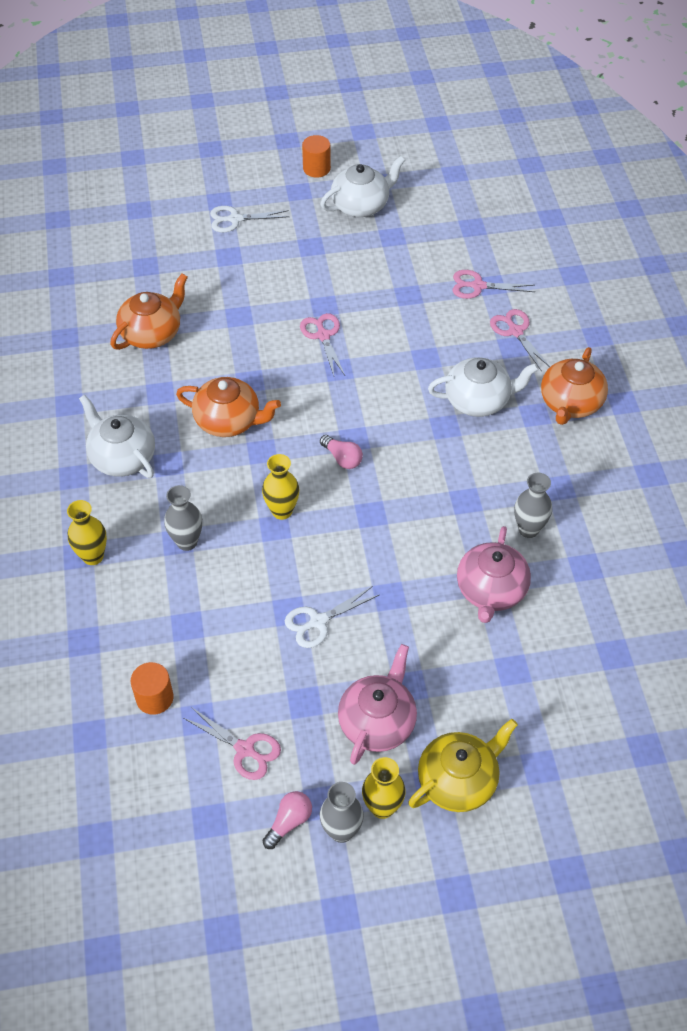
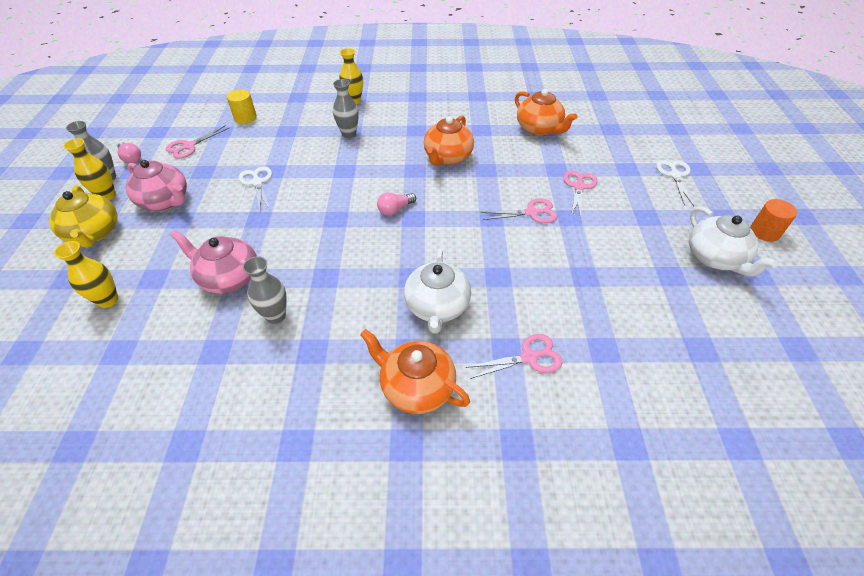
camera: 100 degrees right, 5 degrees down
(122, 457) = (427, 113): white teapot -> none
(154, 698) = (245, 118): orange cylinder -> yellow cylinder
(282, 511) = (356, 175): yellow vase -> yellow vase (108, 300)
(478, 286) = (600, 336): pink scissors -> pink scissors (579, 187)

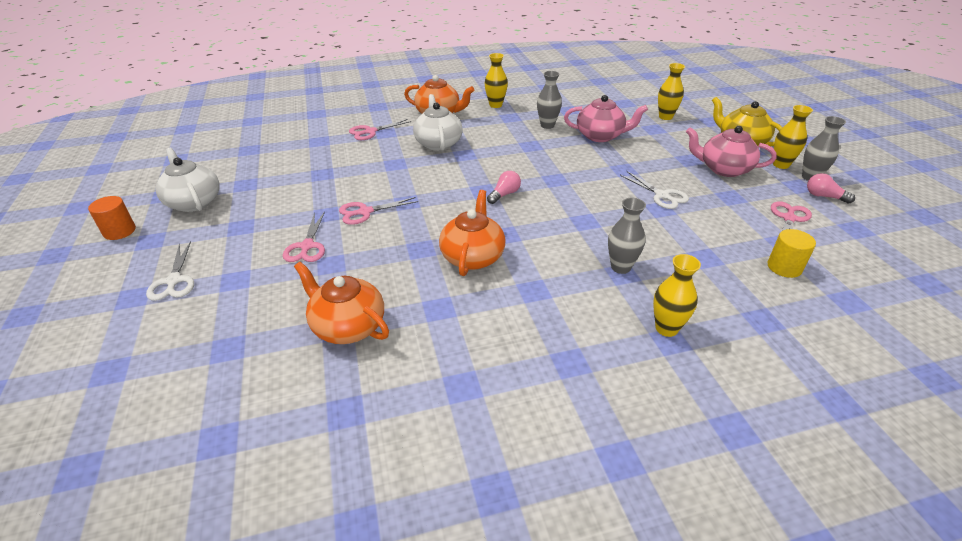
camera: 165 degrees right, 10 degrees down
(314, 395) = (495, 105): none -> yellow vase

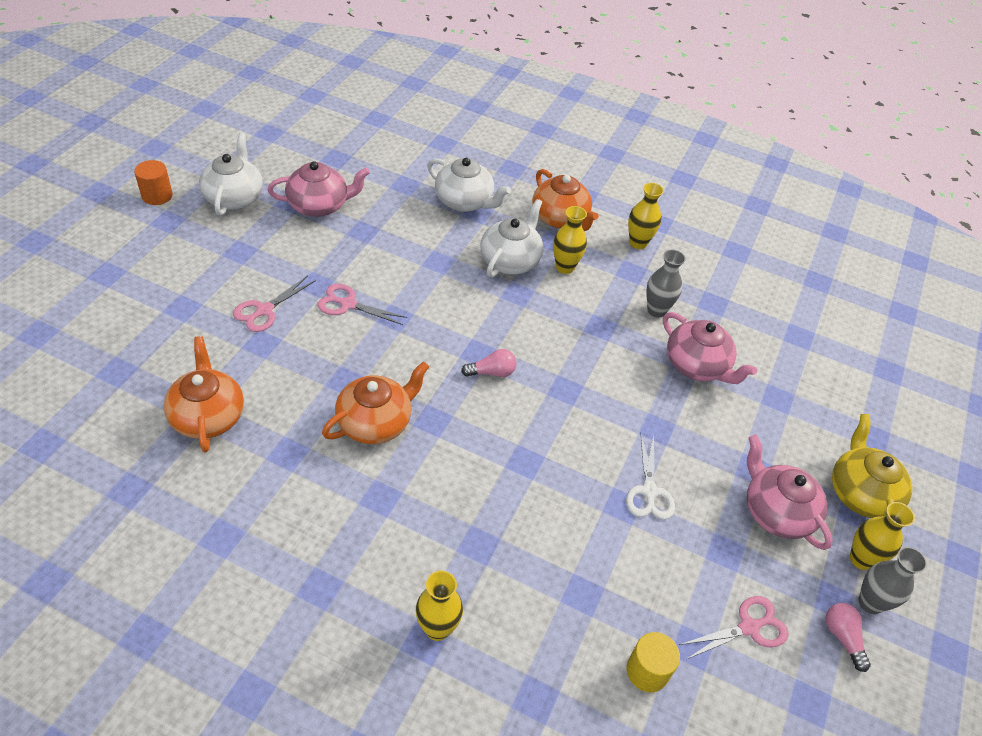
camera: 35 degrees right, 10 degrees up
(174, 281) = (144, 277): white scissors -> none
(270, 176) = (319, 205): none -> pink teapot
(370, 131) = (465, 202): pink scissors -> white teapot
(620, 267) = (486, 537): grey vase -> none
(665, 117) = (820, 391): yellow vase -> yellow vase (565, 267)

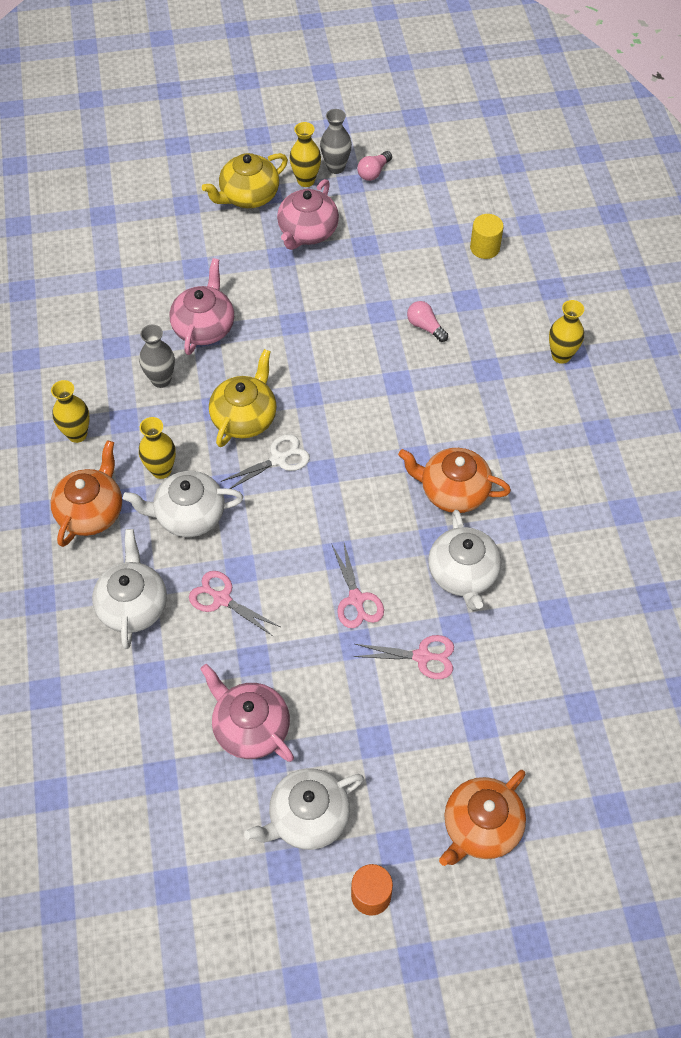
camera: 120 degrees left, 10 degrees up
(208, 416) = (554, 603): orange teapot -> orange teapot (481, 827)
(298, 377) = (463, 574): none -> white teapot
(492, 372) = (334, 450): pink light bulb -> pink light bulb (425, 327)
(574, 337) = (245, 417): none -> yellow teapot
(649, 491) = (355, 302): white scissors -> white scissors (278, 459)
(749, 627) = (409, 214): pink scissors -> pink scissors (222, 599)

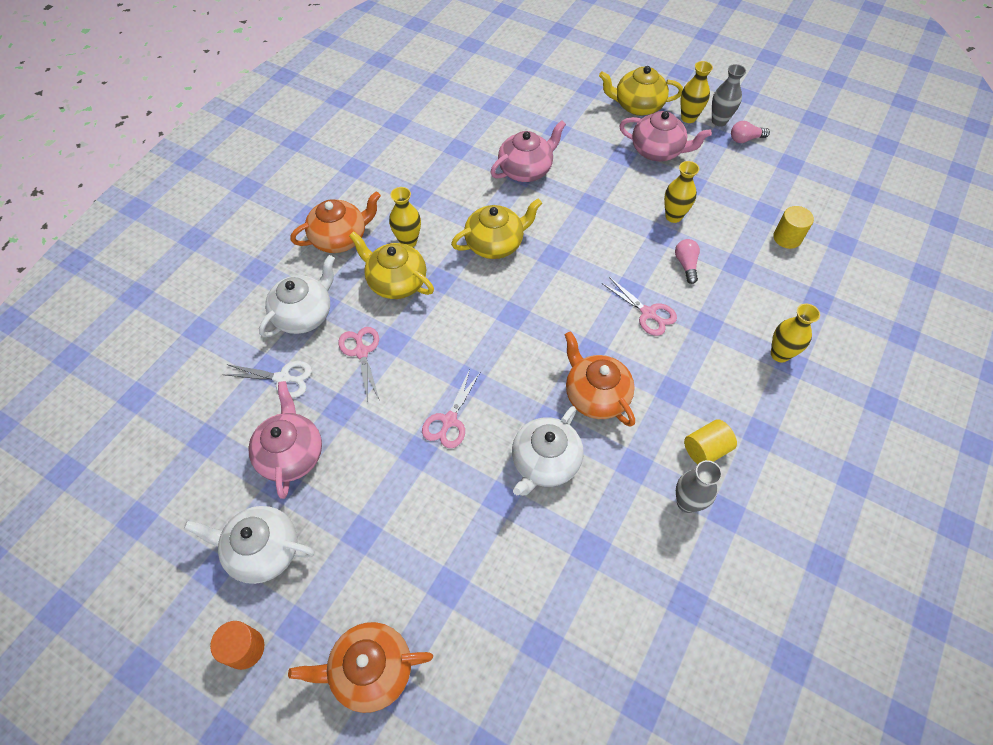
camera: 40 degrees right, 0 degrees up
(77, 434) = (380, 185): yellow vase -> yellow vase (673, 216)
(161, 380) = (465, 185): grey vase -> grey vase (687, 502)
(189, 515) = (396, 282): white teapot -> yellow teapot
(278, 459) = (491, 286): white scissors -> white scissors (282, 378)
(307, 232) = (657, 151): pink teapot -> pink teapot turned 135 degrees counterclockwise
(422, 657) = (455, 500): pink scissors -> pink scissors (648, 313)
(571, 473) = (705, 449): none -> yellow cylinder

